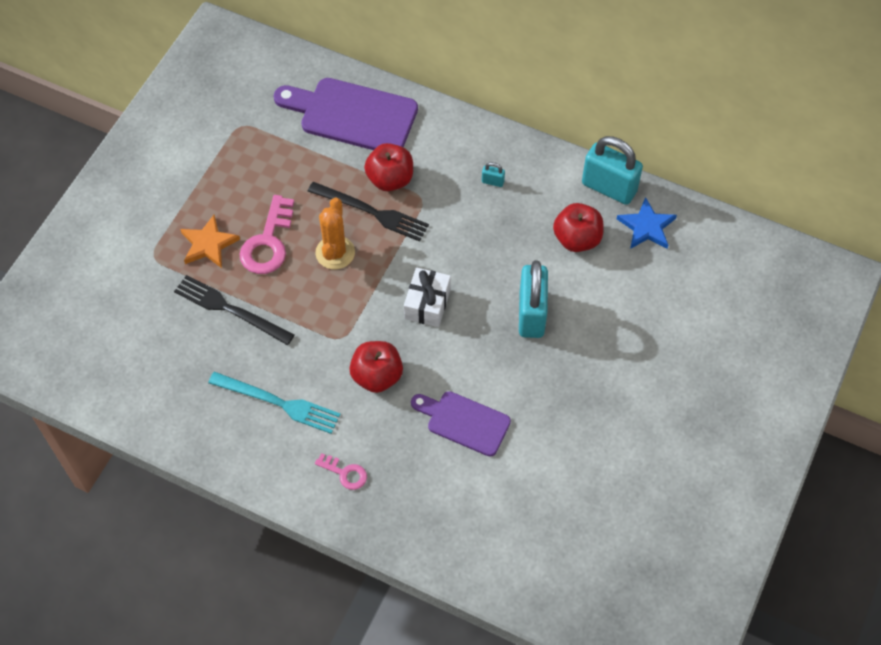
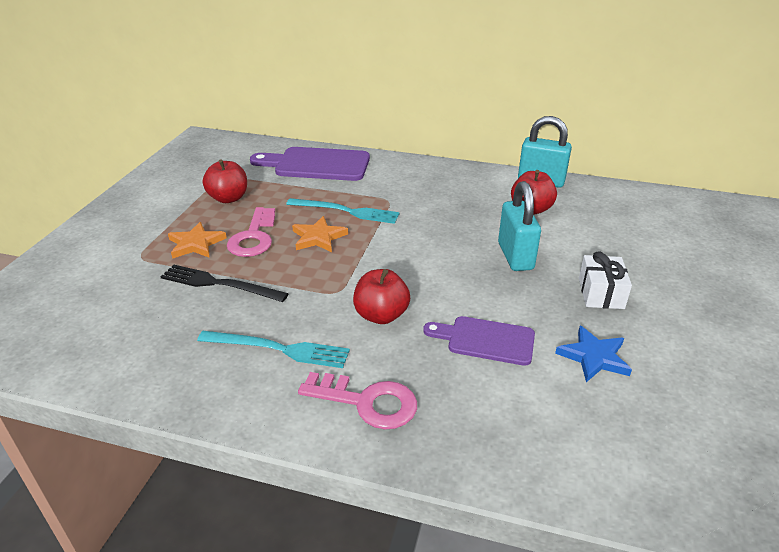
camera: 10 degrees left, 25 degrees down
(335, 253) = (318, 237): orange cactus -> orange star
(345, 473) = (367, 402): pink key -> pink key, size x1.83
(372, 212) = (346, 211): black fork -> turquoise fork
(390, 179) = (357, 193): red apple -> red apple (228, 198)
(427, 304) = (415, 260): white gift -> white gift (601, 293)
(492, 181) = (444, 186): turquoise padlock -> none
(646, 227) = (584, 198): blue star -> blue star (594, 357)

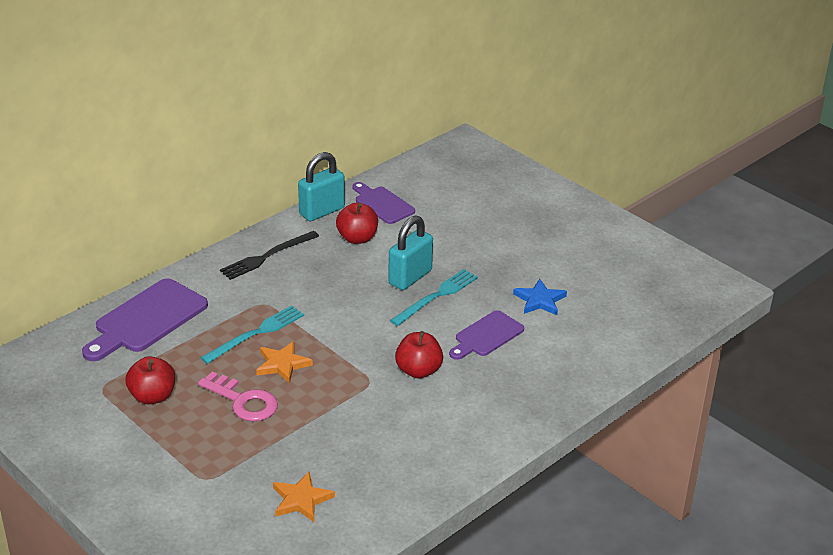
camera: 60 degrees left, 0 degrees up
(196, 244) = (218, 439): orange star -> orange star (301, 500)
(219, 284) = (298, 441): black fork -> black fork (267, 256)
(278, 349) = (412, 433): turquoise fork -> turquoise fork (436, 296)
(367, 402) = (500, 411): pink key -> none
(515, 256) = (410, 277): turquoise padlock -> turquoise padlock turned 75 degrees counterclockwise
(596, 203) = (382, 204): none -> purple cutting board
(601, 293) = (486, 263): white gift -> none

